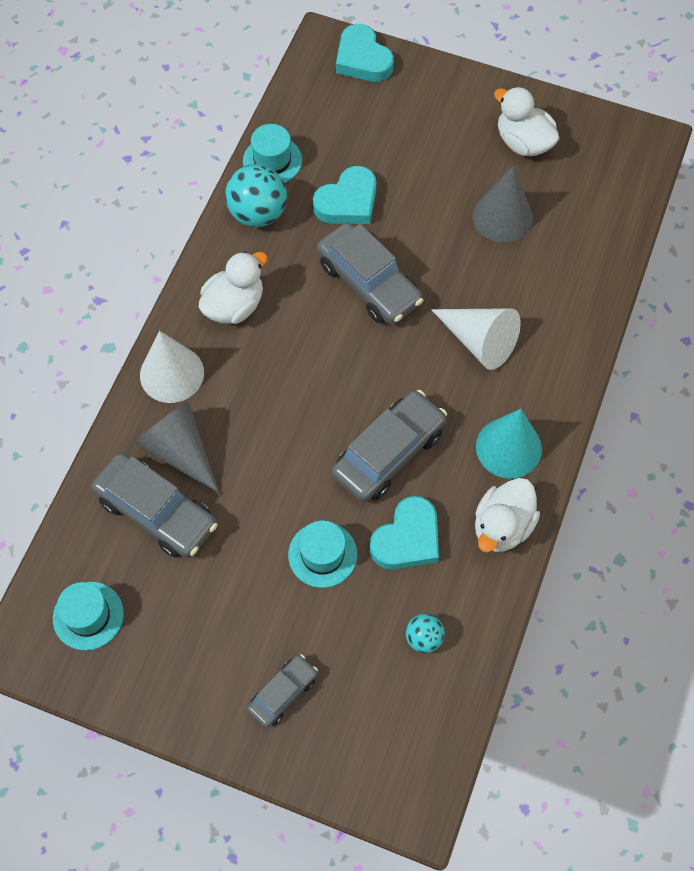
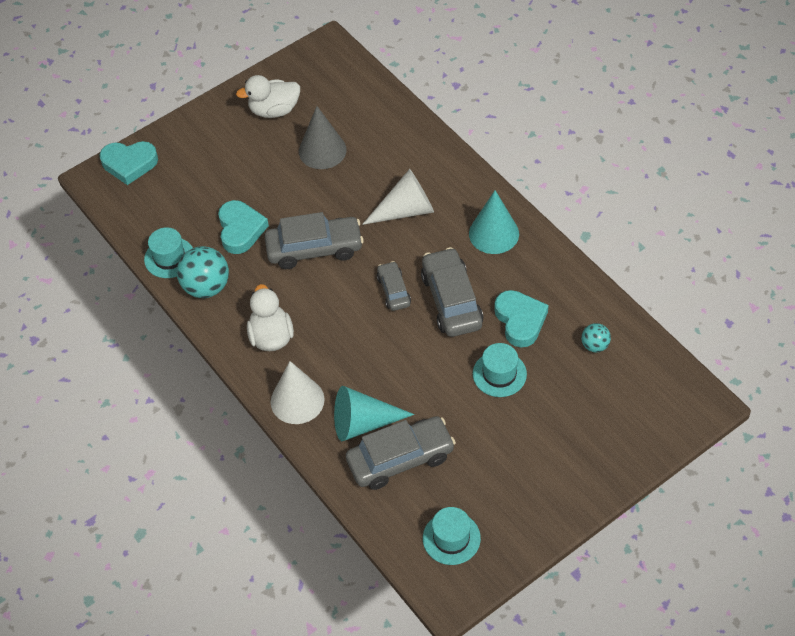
camera: 55 degrees left, 10 degrees down
(180, 451) = (363, 423): grey cone -> turquoise cone
(283, 693) = (583, 443): grey car -> grey car (393, 291)
(502, 526) = (546, 265): white duck -> none

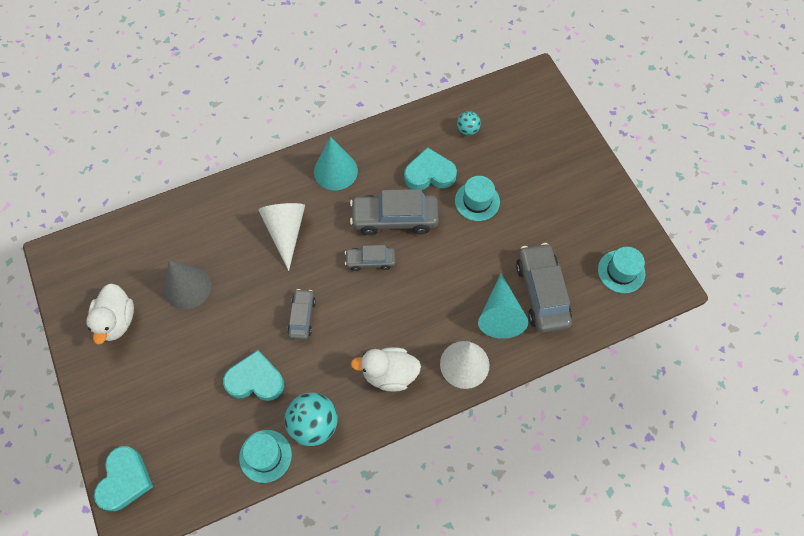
camera: 80 degrees left, 10 degrees up
(314, 249) = (302, 317): grey car -> grey car, size x0.56

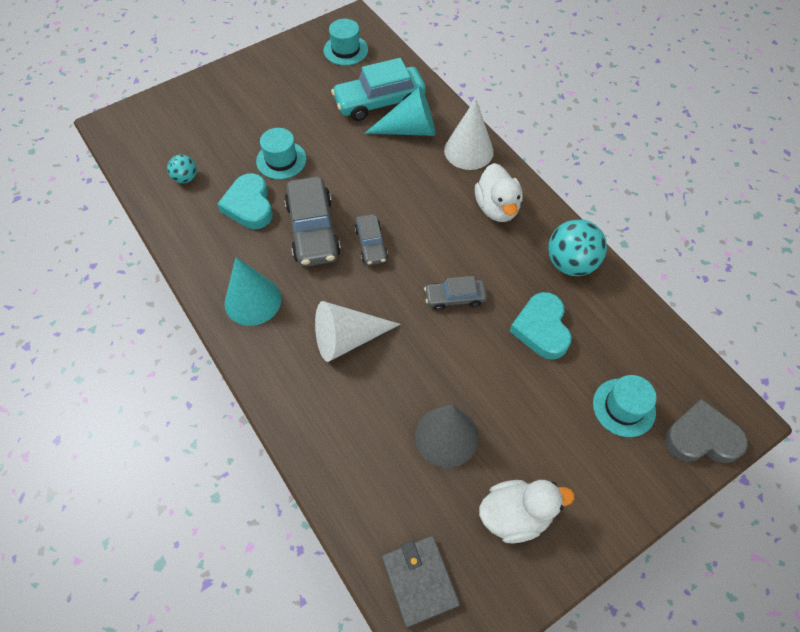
camera: 100 degrees left, 5 degrees down
(98, 252) = (419, 581): none -> grey wallet
(125, 480) = (701, 437): turquoise heart -> grey heart
(265, 456) = (618, 300): turquoise hat -> turquoise hat (624, 407)
(541, 293) = (379, 102): grey car -> turquoise car

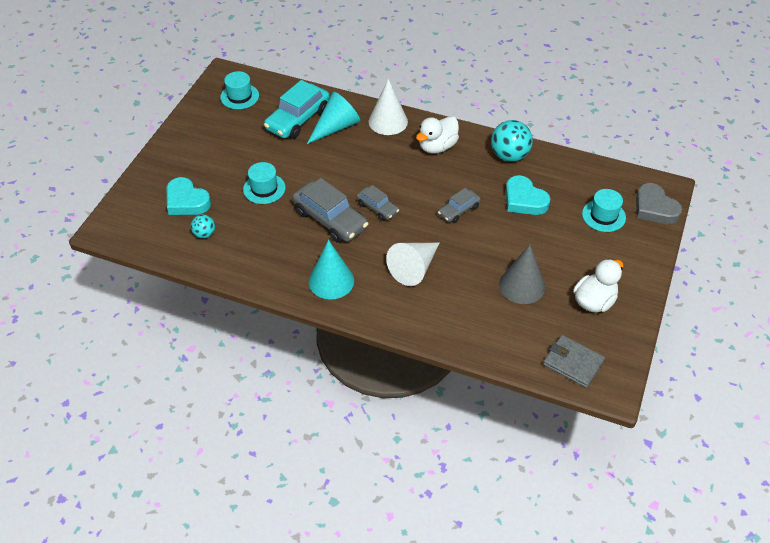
camera: 35 degrees left, 10 degrees down
(249, 205) = (270, 227): turquoise heart -> turquoise heart (186, 201)
(497, 208) = (437, 146): white duck -> white duck turned 90 degrees clockwise
(701, 437) = (654, 208): grey heart -> grey heart turned 90 degrees counterclockwise

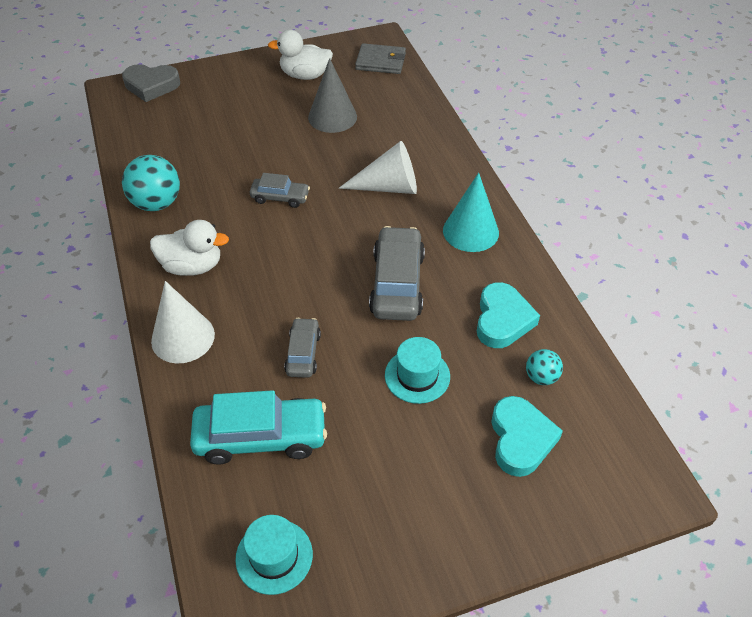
camera: 130 degrees left, 0 degrees up
(336, 127) = (239, 383): turquoise cone -> none
(377, 208) = (340, 257): grey car -> grey car (303, 353)
(524, 200) = (218, 163): turquoise heart -> turquoise heart (502, 320)
(573, 363) = (380, 61): grey wallet -> grey wallet turned 75 degrees counterclockwise
(603, 216) = (191, 108): turquoise hat -> none
(654, 208) = (151, 86): grey heart -> grey heart turned 75 degrees clockwise

